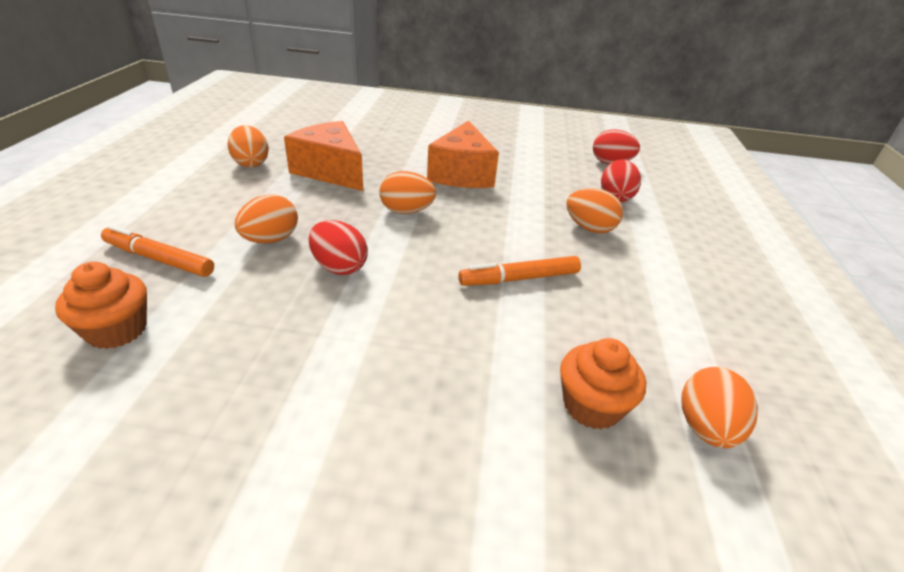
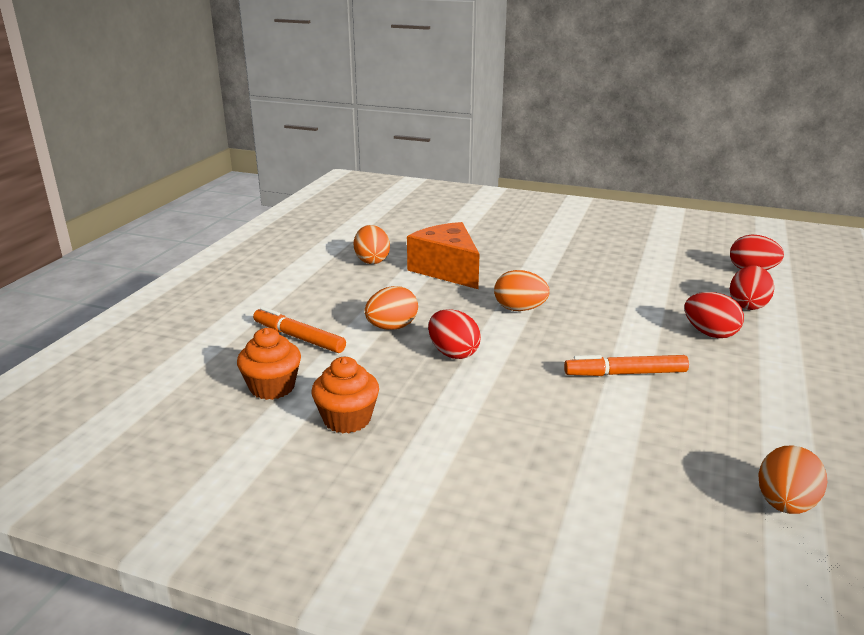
camera: 15 degrees right, 10 degrees down
(462, 174) = (580, 276): orange cheese -> none
(589, 228) = (710, 333): orange egg -> red egg
(591, 406) = (676, 477): orange cupcake -> orange cupcake (347, 419)

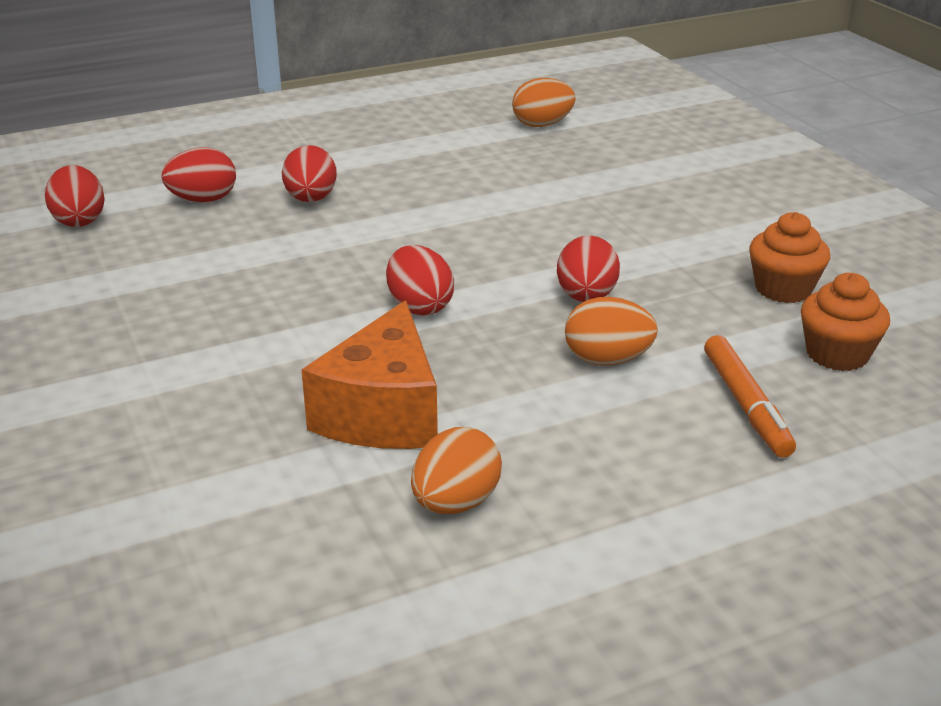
camera: 135 degrees left, 5 degrees up
(519, 309) = (419, 307): orange egg -> red egg
(625, 373) = (465, 210): orange marker -> none

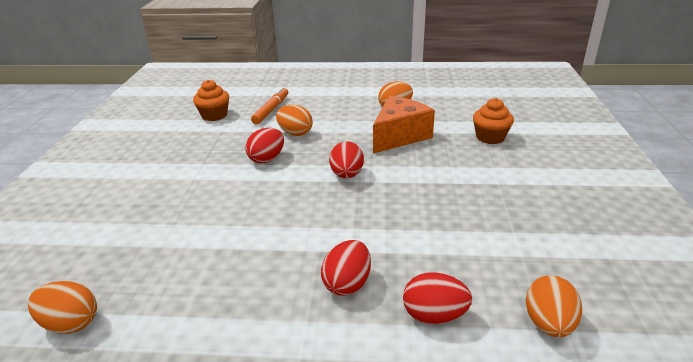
camera: 150 degrees left, 0 degrees up
(79, 220) = (548, 324): red egg -> orange egg
(783, 289) = (184, 141): orange cupcake -> orange cupcake (490, 137)

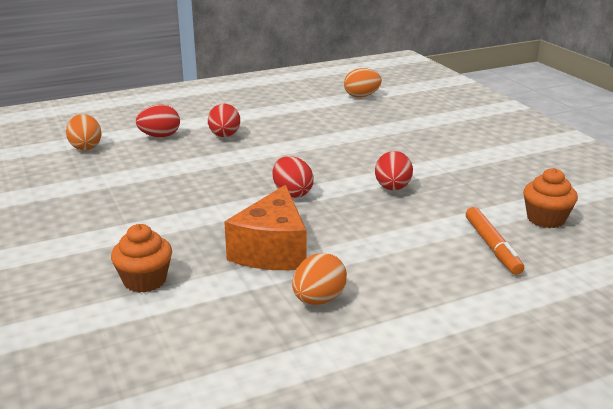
camera: 150 degrees right, 5 degrees down
(295, 133) = (407, 222): orange egg -> none

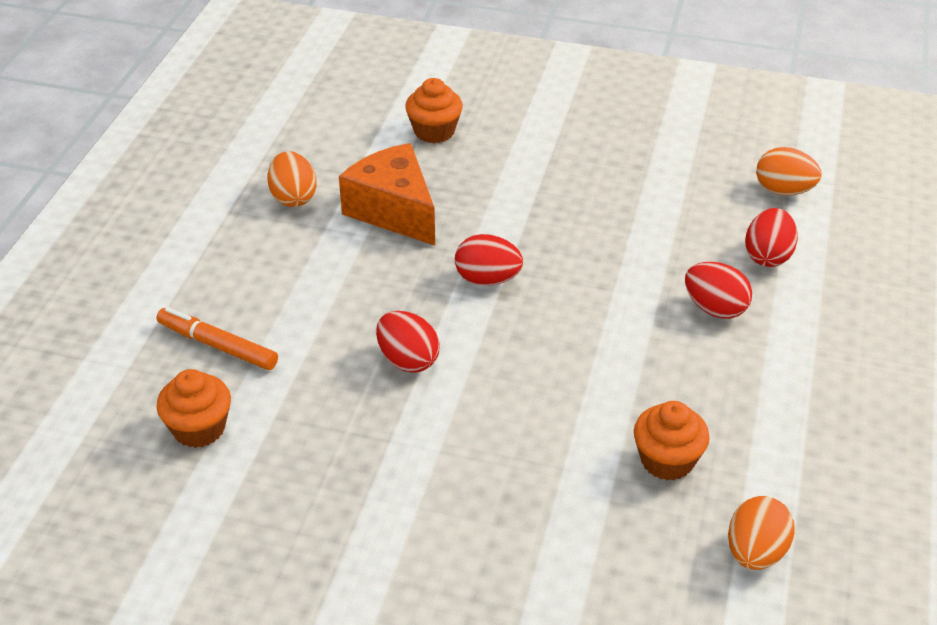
camera: 130 degrees right, 15 degrees up
(344, 119) = (667, 460): none -> orange cupcake

